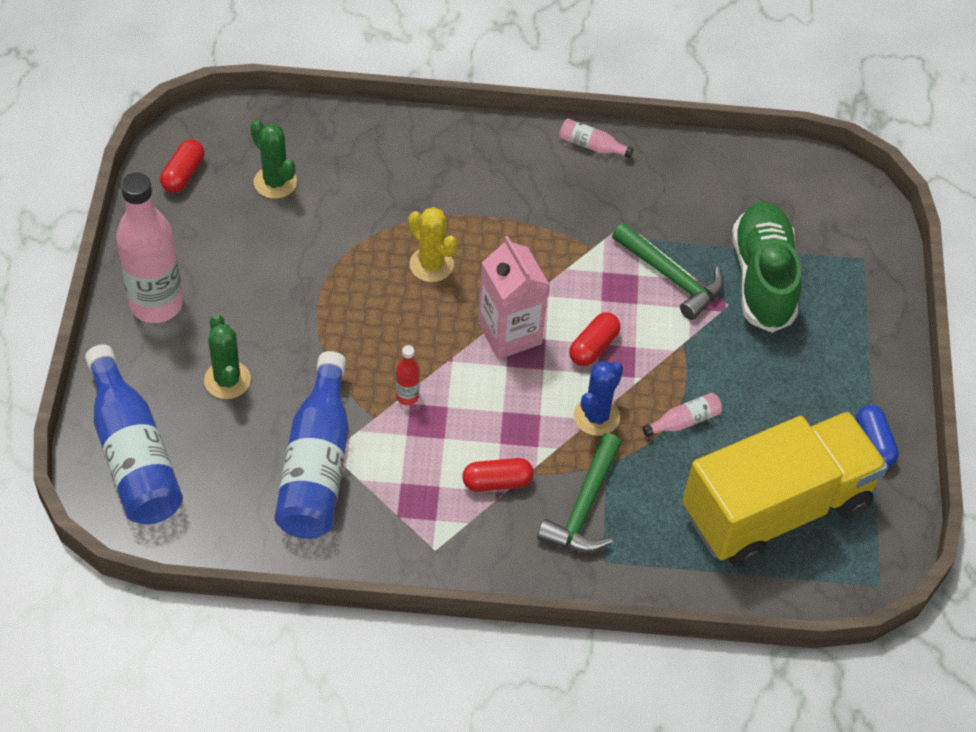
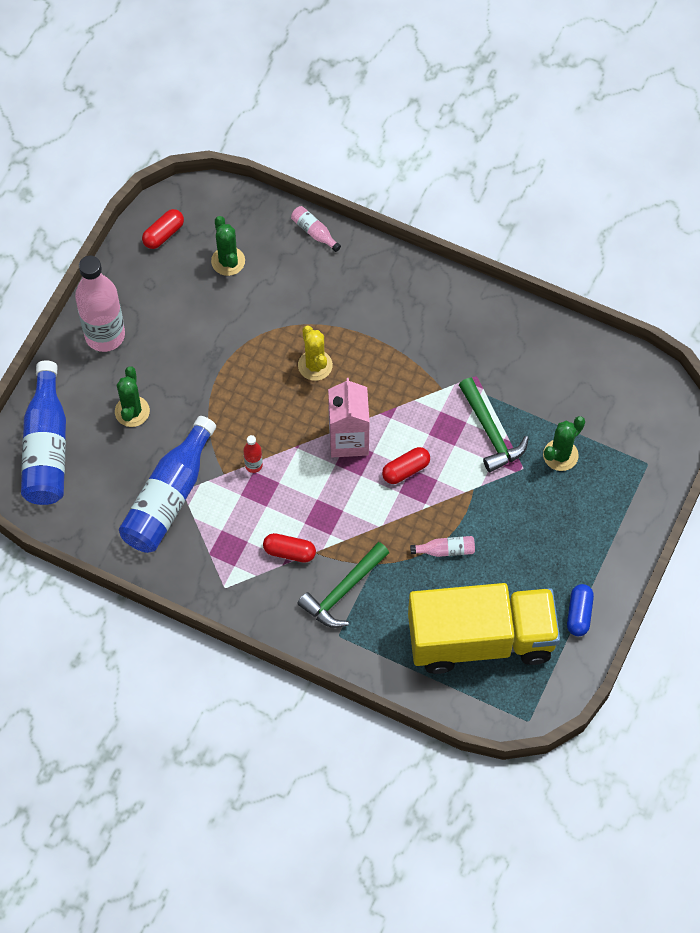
camera: 25 degrees right, 10 degrees up
(591, 146) = (480, 302): pink bottle -> pink bottle (314, 232)
(596, 416) = (383, 525): blue cactus -> none
(763, 278) = (560, 455): green shoe -> green cactus

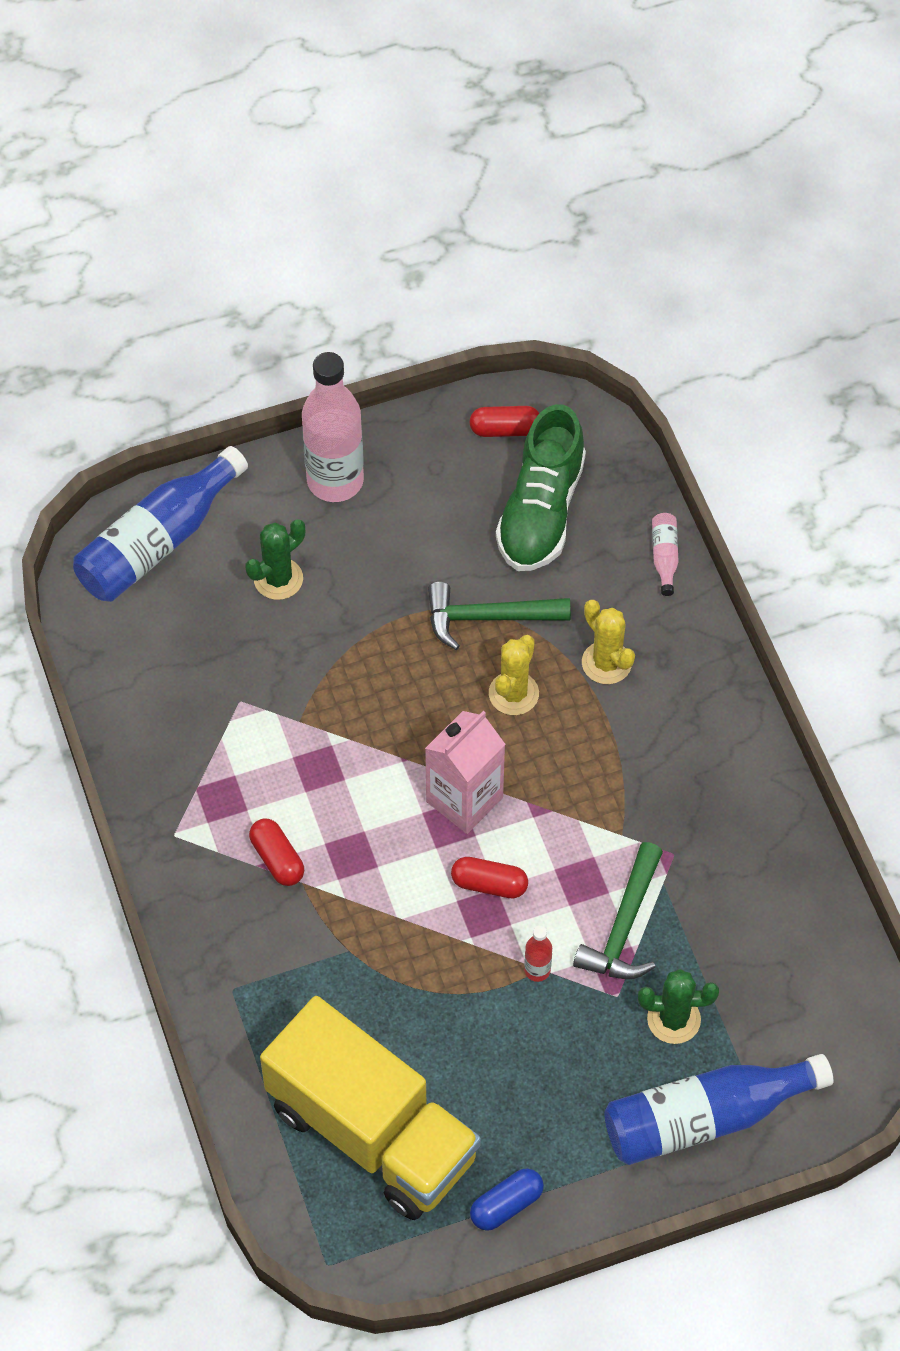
camera: 45 degrees right, 5 degrees down
(169, 497) = (220, 695): blue bottle -> blue bottle (705, 1118)
(228, 261) = (541, 511): green cactus -> green shoe
(253, 465) = (338, 739): red bottle -> red bottle (537, 970)
(343, 310) = (606, 663): none -> yellow cactus
(343, 591) = (286, 949): green hammer -> green hammer (487, 618)
(445, 550) = (439, 1005): pink bottle -> none

